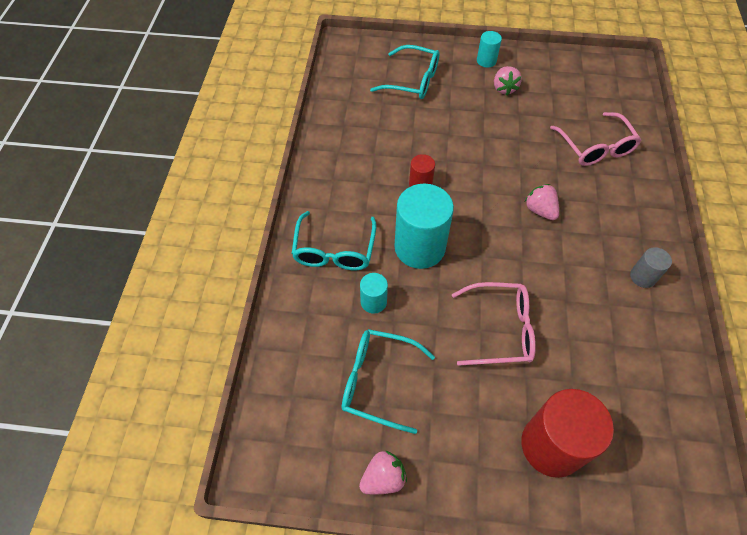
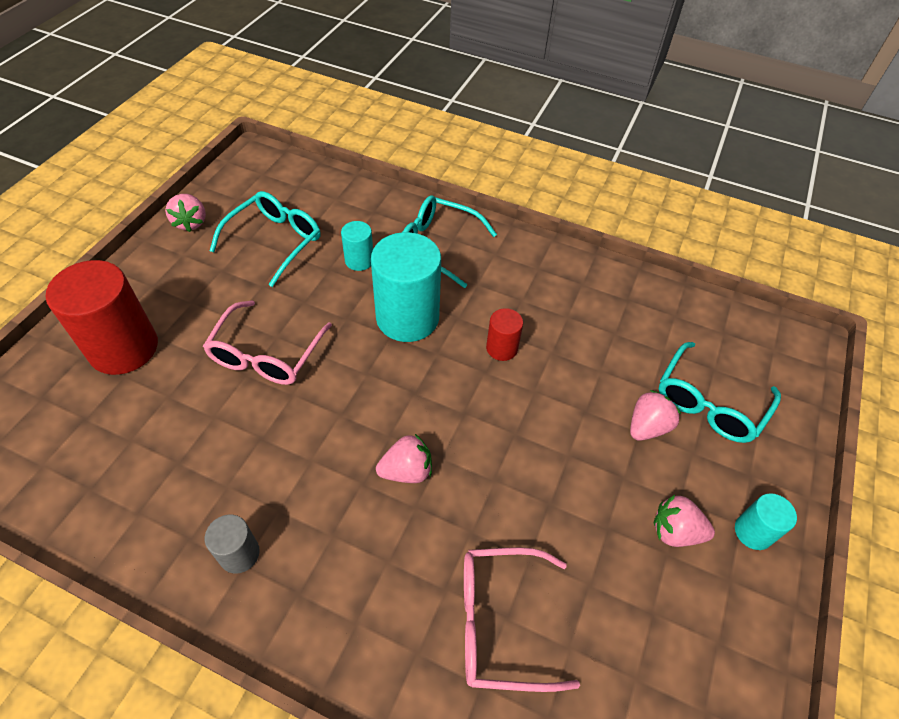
camera: 105 degrees right, 5 degrees down
(444, 105) = (647, 427): none -> pink strawberry

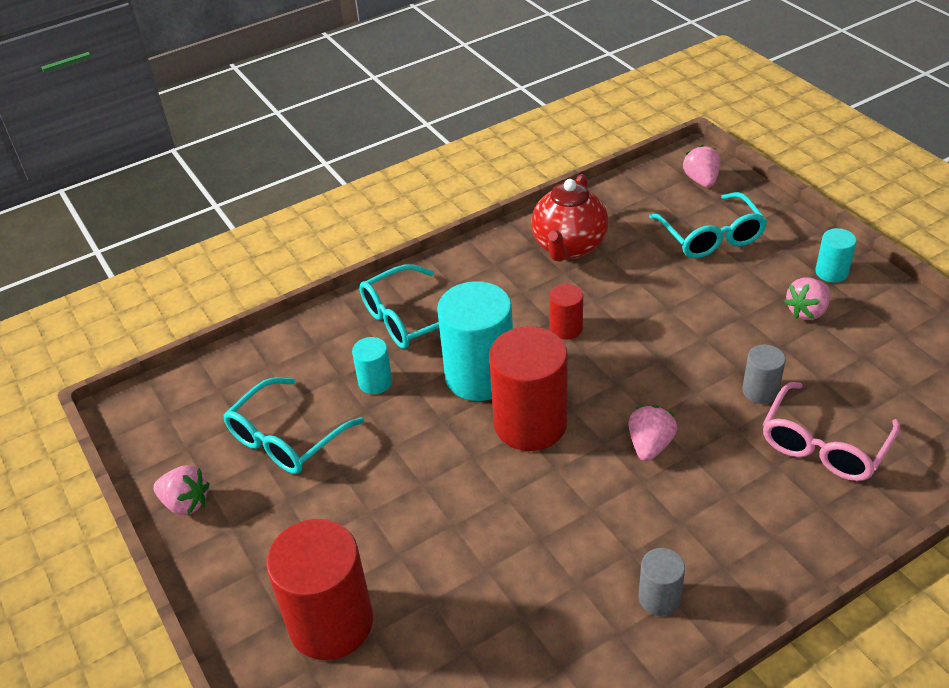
camera: 50 degrees left, 10 degrees down
(266, 355) = (440, 500): pink glasses -> none
(275, 241) = (286, 438): turquoise glasses -> turquoise glasses turned 120 degrees counterclockwise
(378, 374) = (530, 424): none -> red cylinder
(533, 533) = (760, 391): none -> grey cylinder
(601, 305) = (569, 247): none -> red teapot
(647, 427) = (708, 280): pink strawberry -> pink strawberry (701, 180)

